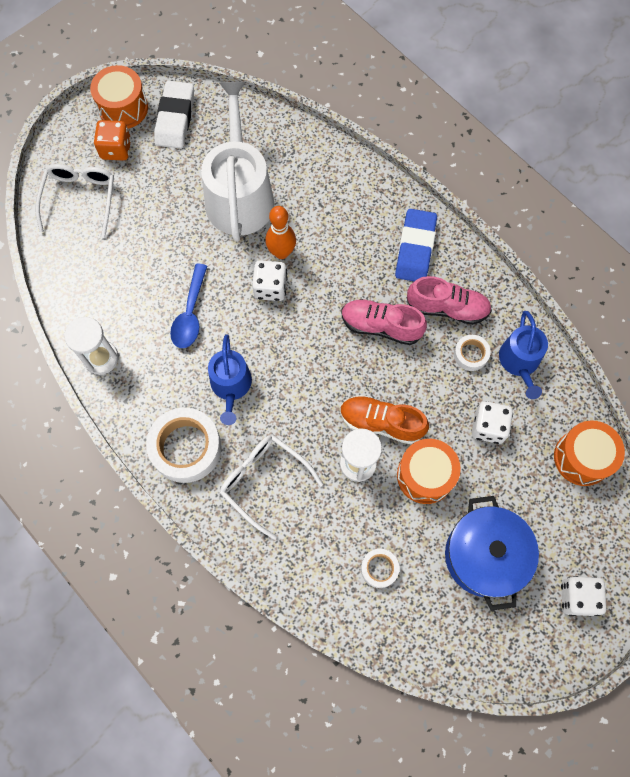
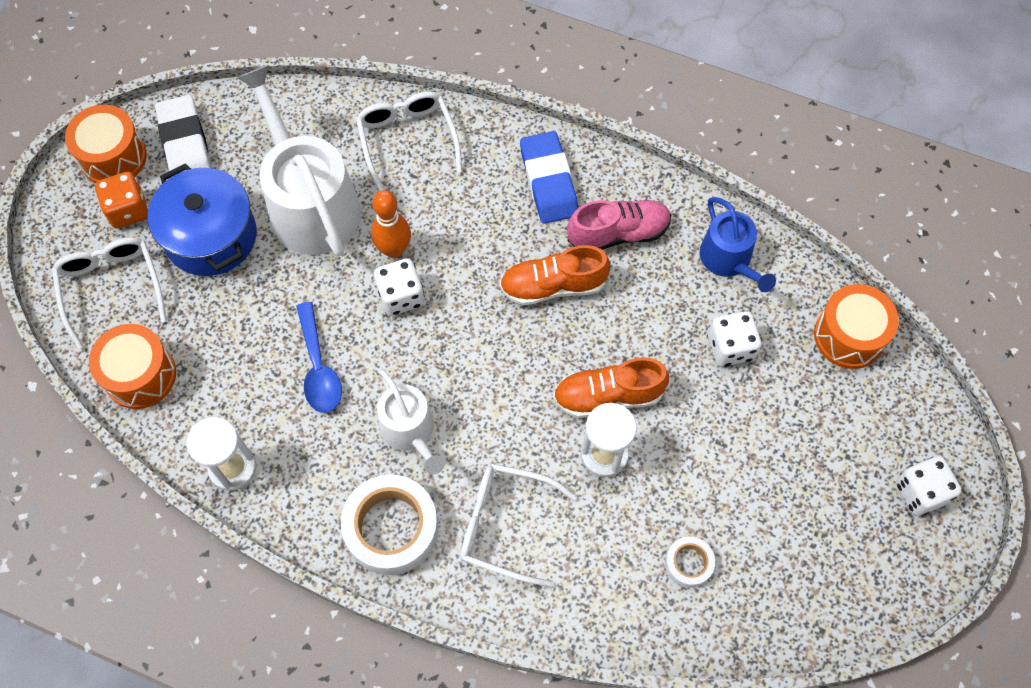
camera: 25 degrees left, 5 degrees down
(231, 386) = (410, 431): blue watering can -> white watering can
(329, 177) = (407, 141): none -> white glasses
(381, 326) = (553, 286): pink shoe -> orange shoe
(425, 475) = (687, 433): orange drum -> orange drum (140, 375)
(470, 354) = (670, 274): white tape -> none
(484, 556) = (798, 493): blue pot -> blue pot (211, 236)

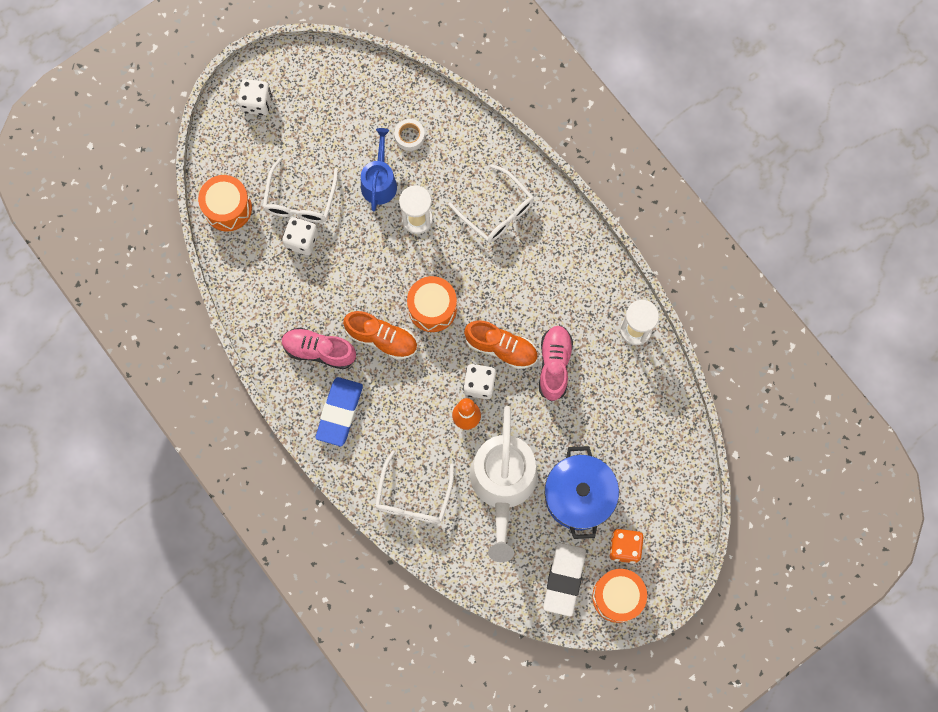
camera: 150 degrees left, 10 degrees up
(111, 288) = (659, 493): white glasses -> white glasses (300, 200)
(140, 375) = (665, 421): orange drum -> orange drum (432, 308)
(319, 368) = (554, 365): blue spoon -> pink shoe
(391, 528) = (561, 244): white tape -> none
(410, 431) = (520, 295): white watering can -> none
(608, 396) = (393, 252): orange shoe -> orange shoe (501, 348)
(729, 260) = (263, 295): blue watering can -> blue watering can (379, 182)

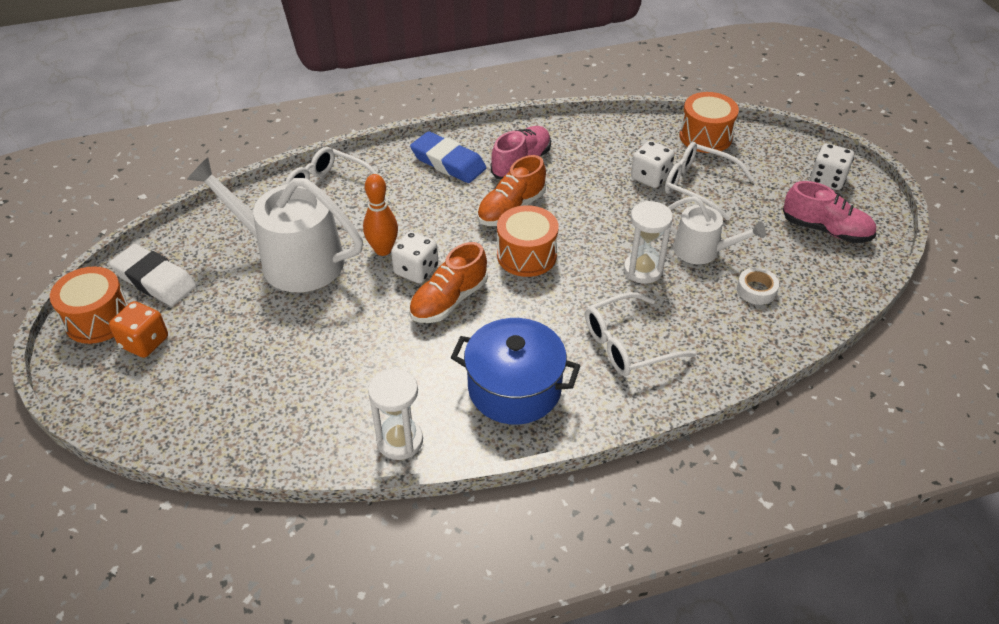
camera: 110 degrees right, 30 degrees down
(379, 182) = (702, 250): blue watering can -> white watering can
(554, 365) = (401, 343): pink shoe -> pink shoe (826, 230)
(579, 496) = (233, 319): blue pot -> blue pot (514, 388)

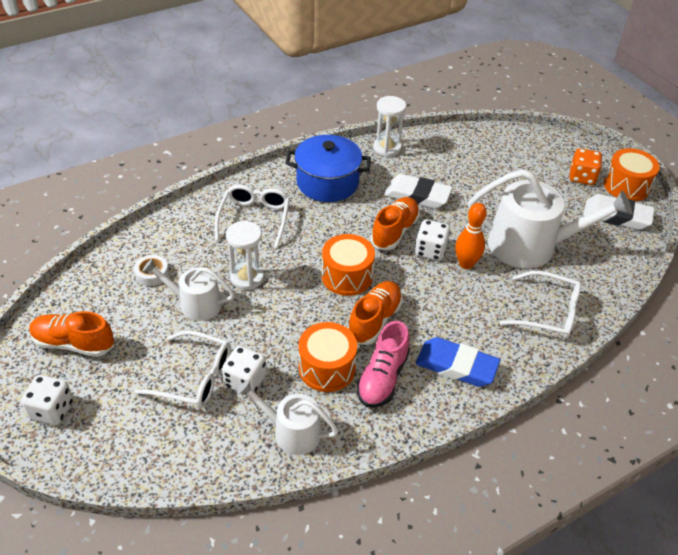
camera: 165 degrees right, 0 degrees up
(394, 347) = (417, 195): none -> white eraser
(612, 139) = (291, 431): none -> white watering can
(628, 344) = (254, 219): white glasses -> white glasses turned 45 degrees counterclockwise
(705, 136) = (182, 455): orange drum -> orange drum (327, 368)
(826, 230) = (74, 343): pink shoe -> orange shoe

